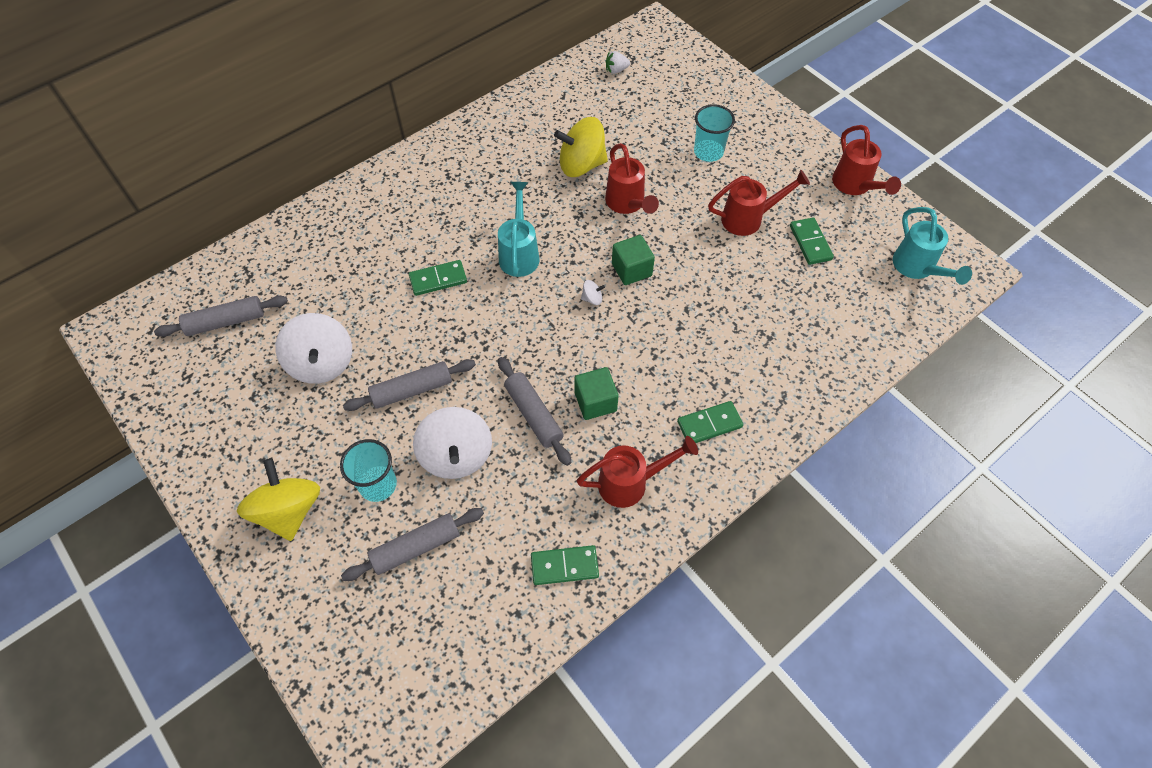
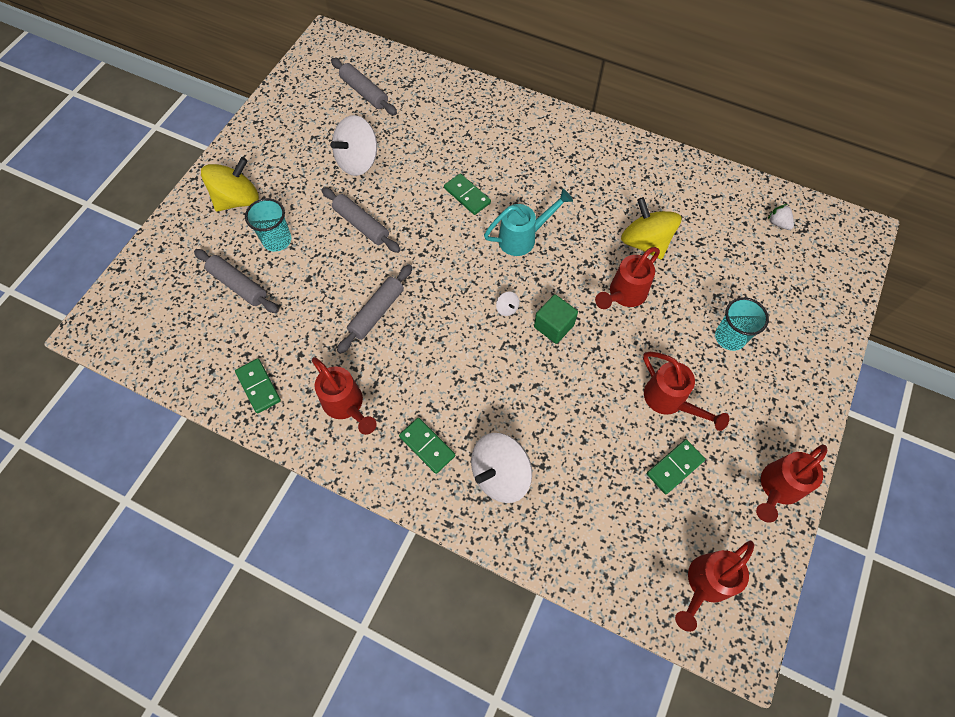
camera: 65 degrees right, 5 degrees up
(456, 455) = (320, 277): white spinning top -> white spinning top (500, 474)
(595, 402) = (408, 351): green cube -> none
(917, 269) = (704, 584): turquoise watering can -> red watering can

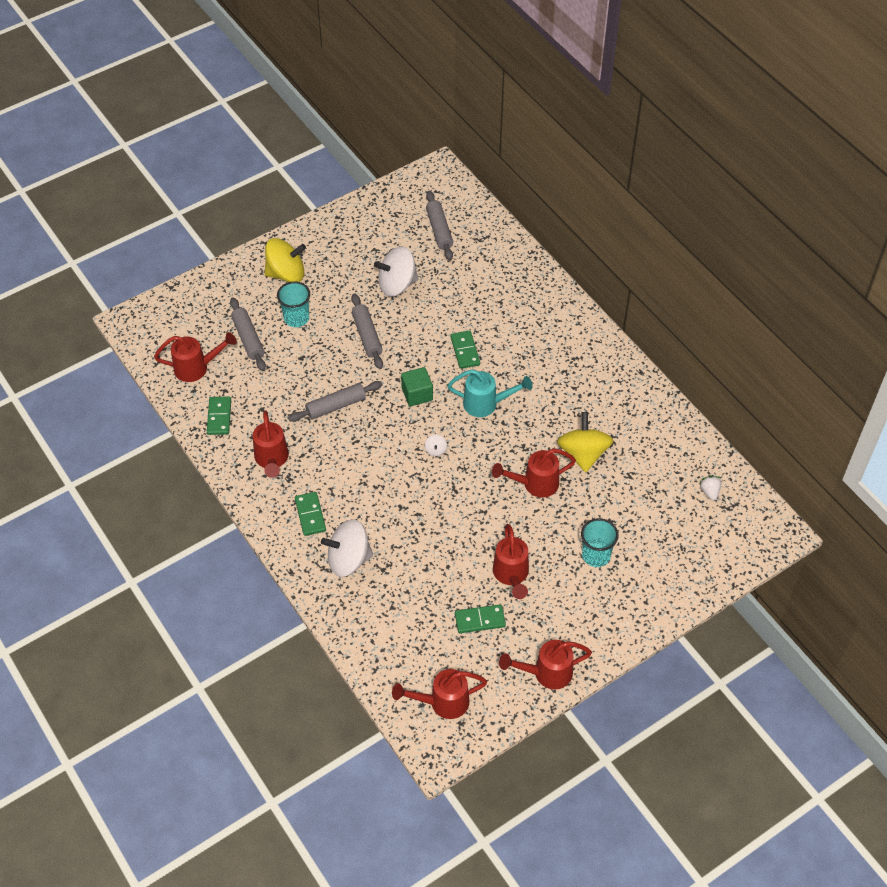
camera: 30 degrees right, 10 degrees down
(200, 344) = (197, 368): none -> red watering can
(553, 326) = (462, 480): green cube -> green cube (417, 394)

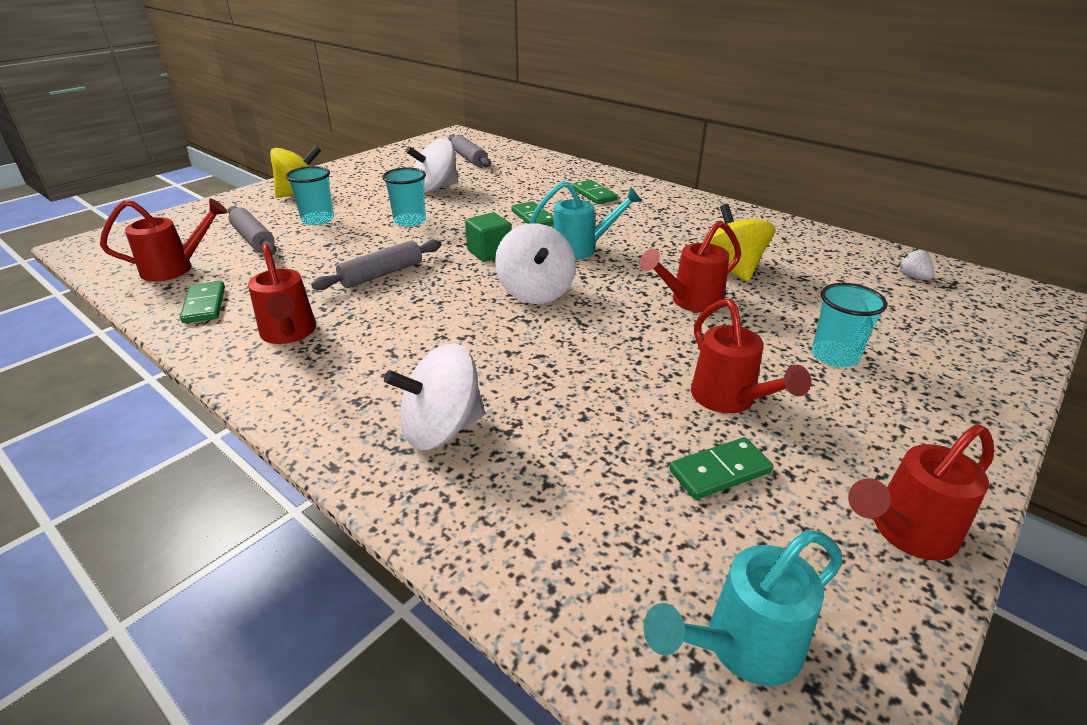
camera: 15 degrees left, 20 degrees down
(310, 515) = (360, 384): green domino -> green domino (594, 194)
(367, 335) = (410, 221): grey rolling pin -> turquoise cup
(435, 450) = (535, 292): white spinning top -> white spinning top, size x2.48
(442, 702) = (741, 648): red watering can -> turquoise watering can

